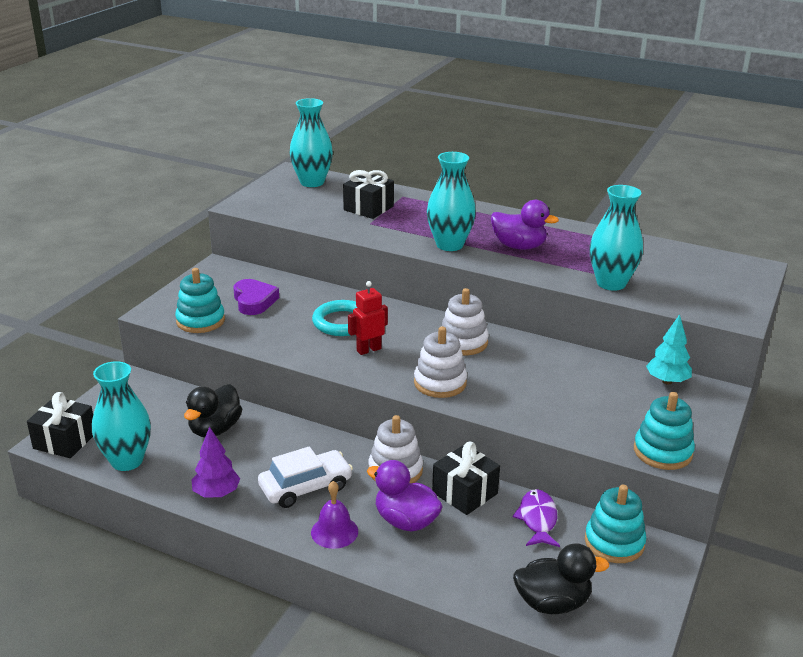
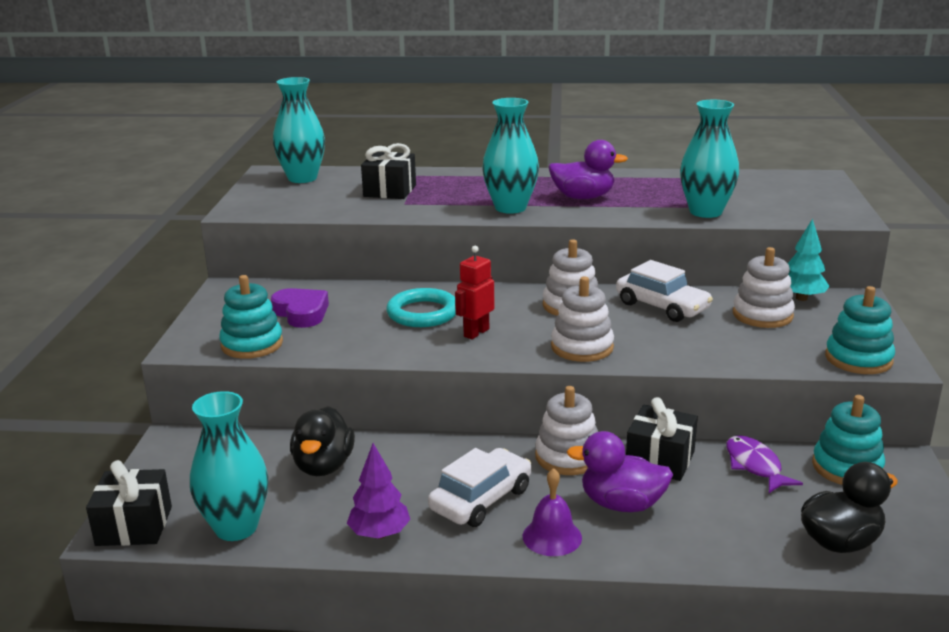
camera: 20 degrees left, 5 degrees down
(537, 361) = (662, 306): none -> white car
(617, 389) = (762, 315): none -> white stacking toy

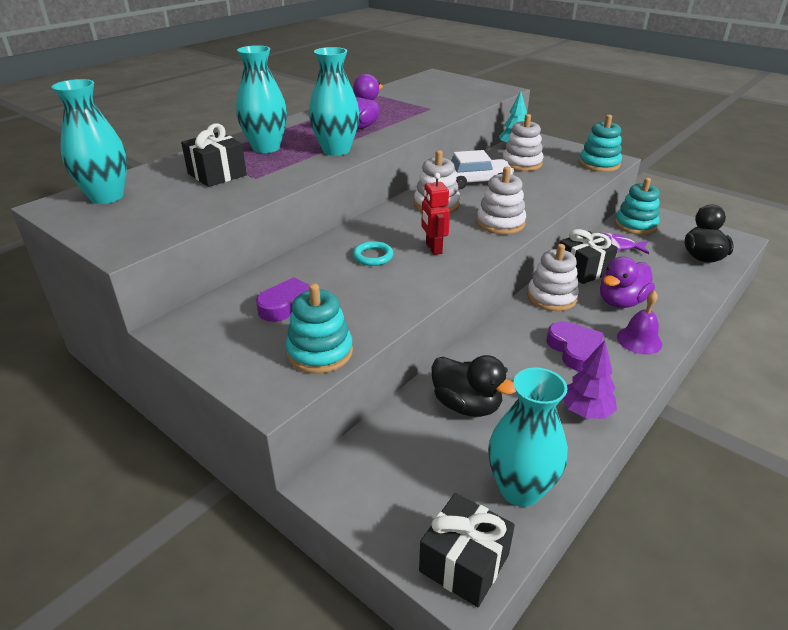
camera: 55 degrees left, 10 degrees up
(423, 313) = (373, 256): turquoise ring -> turquoise ring, size x0.62
(481, 499) = (575, 350): white car -> purple heart
(705, 212) = (440, 110): turquoise vase -> turquoise vase (266, 148)

